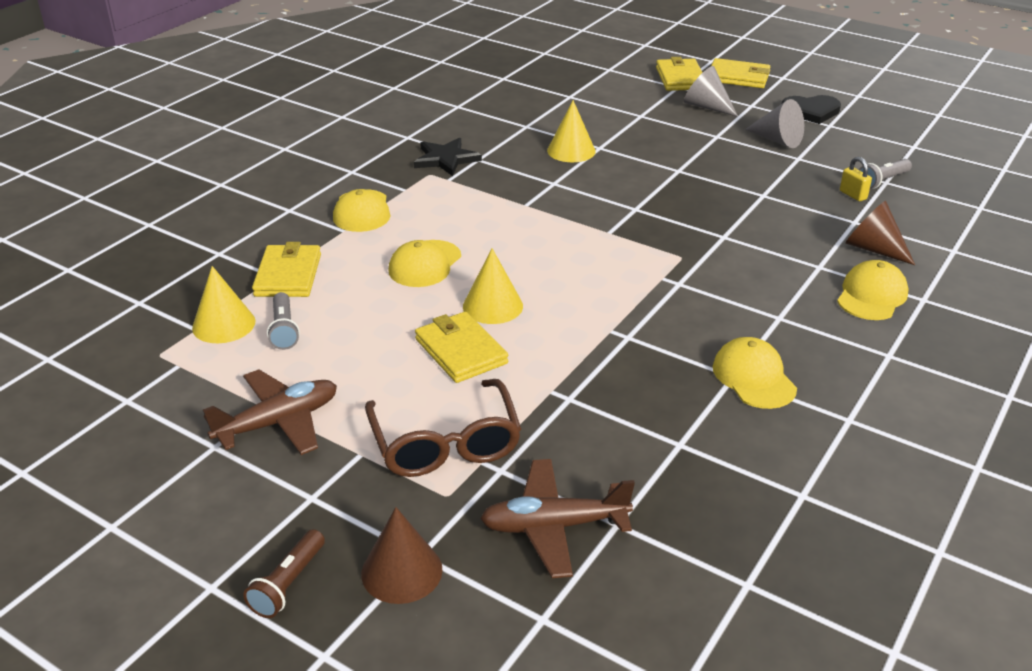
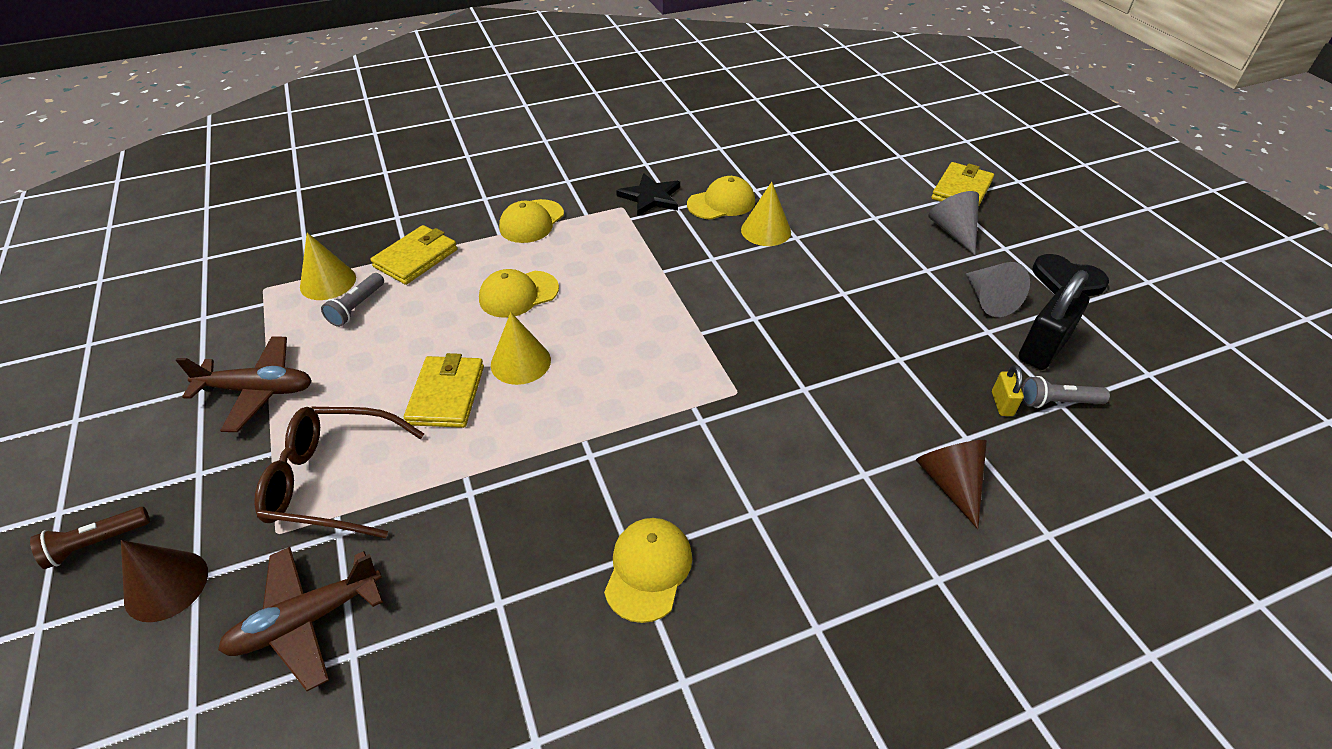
camera: 35 degrees right, 10 degrees up
(445, 443) = (333, 480): brown glasses -> brown glasses turned 75 degrees clockwise
(554, 526) = (306, 620): brown plane -> brown plane turned 60 degrees counterclockwise
(738, 77) = (1027, 210): yellow wallet -> none
(841, 156) = (1042, 349): none -> black padlock
(871, 295) = (882, 541): yellow cap -> yellow cap (721, 203)

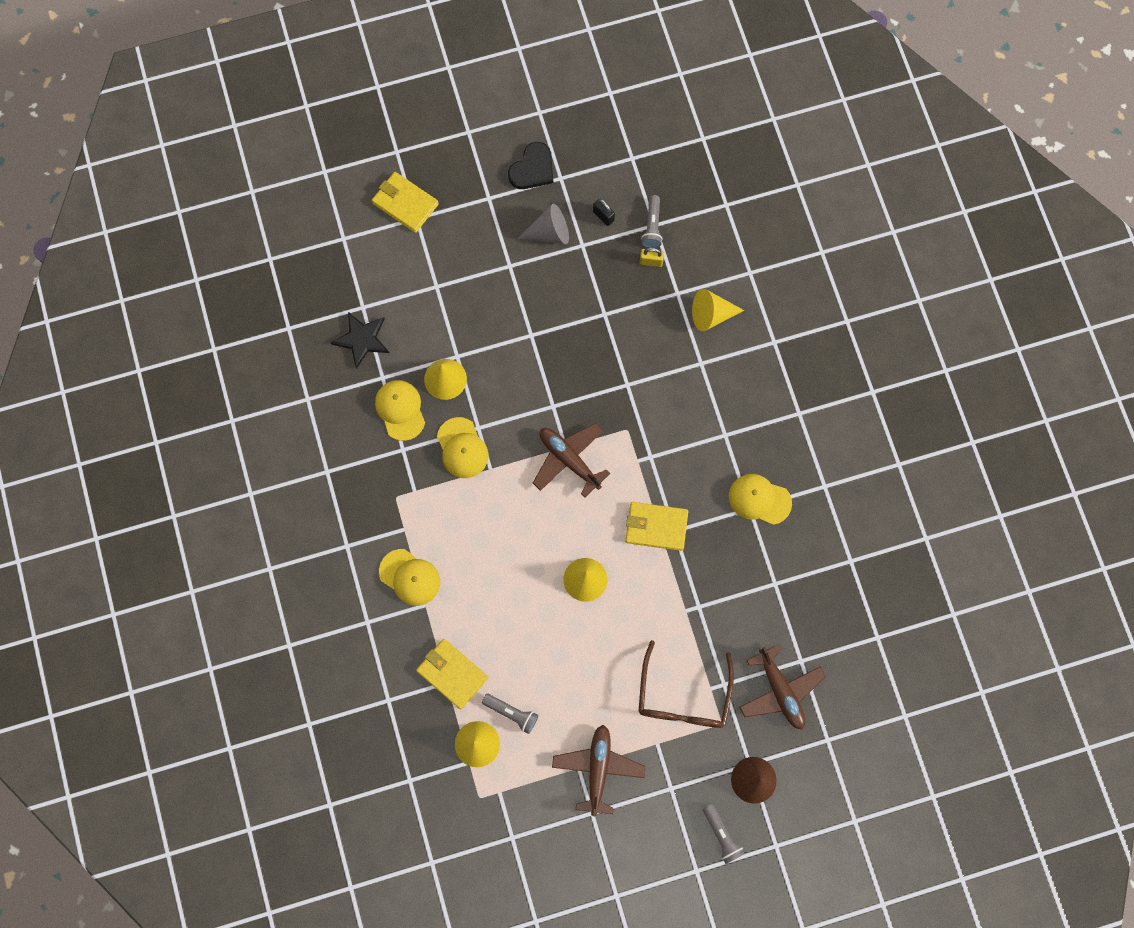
camera: 85 degrees left, 30 degrees up
(96, 543) = (721, 835): brown flashlight -> grey flashlight
(446, 395) = (613, 630): yellow wallet -> yellow wallet (656, 527)
(518, 294) = (508, 584): yellow cap -> yellow cap (462, 448)
(651, 197) = (384, 471): black star -> black star (362, 339)
(684, 337) = (569, 460): none -> brown plane
(950, 483) = (711, 315): brown cone -> yellow cone
(953, 232) = (464, 230): grey cone -> none
(1042, 349) = (603, 216): black padlock -> black padlock, size x0.49

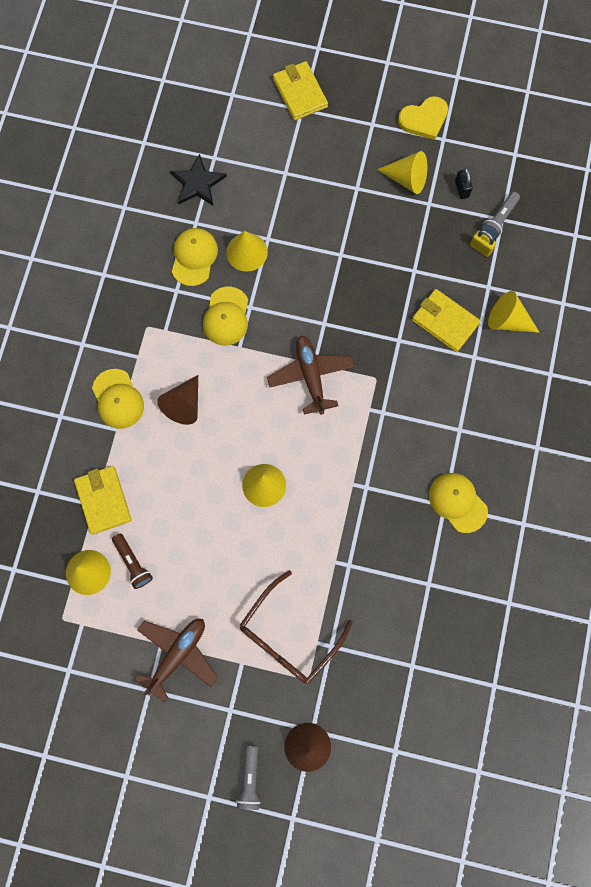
camera: 30 degrees right, 0 degrees up
(472, 548) = (184, 404): none -> brown cone
(512, 713) = (133, 563): grey flashlight -> brown flashlight
(532, 169) = (424, 119): black heart -> yellow heart
(549, 233) = (407, 179): grey cone -> yellow cone
(656, 527) = (352, 475): yellow wallet -> yellow wallet (445, 322)
(780, 690) = (378, 681): brown plane -> none

